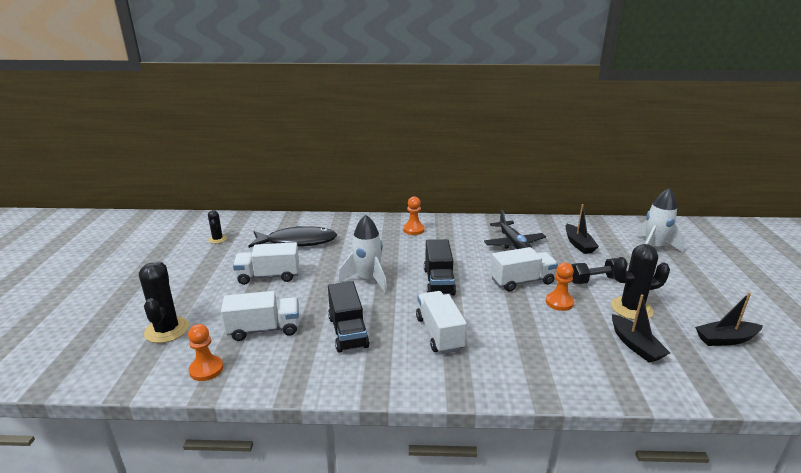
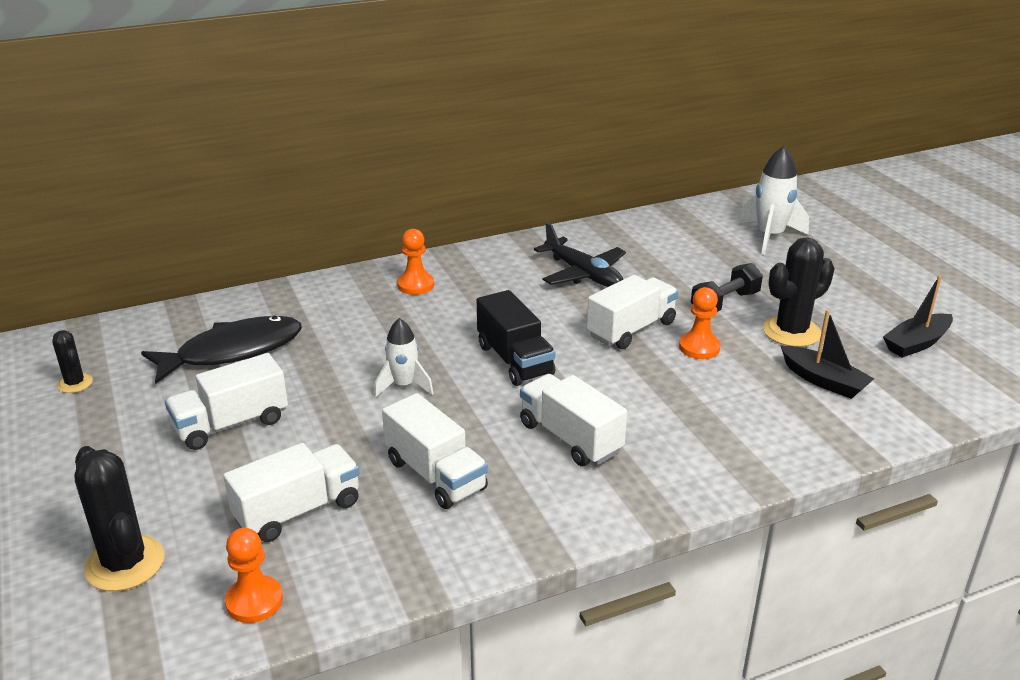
camera: 25 degrees left, 5 degrees up
(348, 332) = (435, 475): black truck -> white truck
(367, 279) = (403, 386): white rocket -> white rocket, size x0.66
(578, 244) = (671, 253): black boat -> none

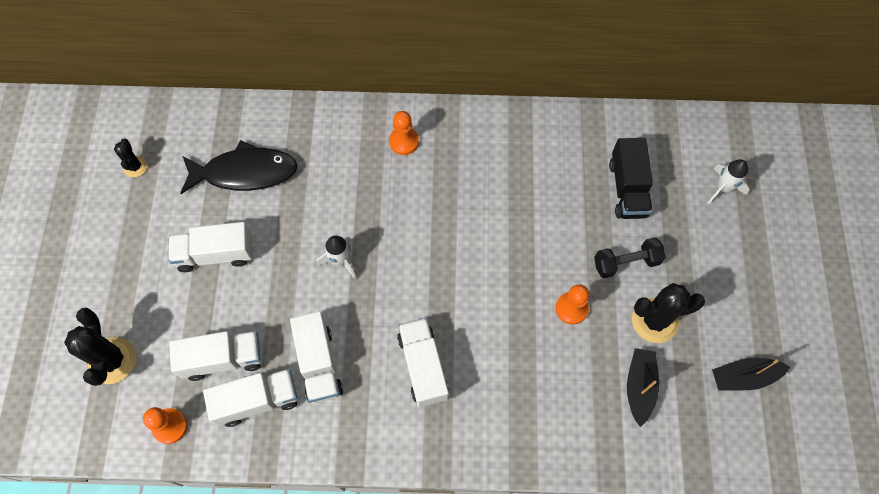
camera: 25 degrees right, 35 degrees up
(515, 360) = (430, 265): black truck -> black truck (627, 189)
(583, 274) = (537, 179): black plane -> none
(631, 329) = (534, 265): white truck -> white truck (257, 401)
(769, 236) = (723, 188): white rocket -> white rocket, size x0.66
(823, 381) = (639, 387): black boat -> black boat turned 150 degrees counterclockwise

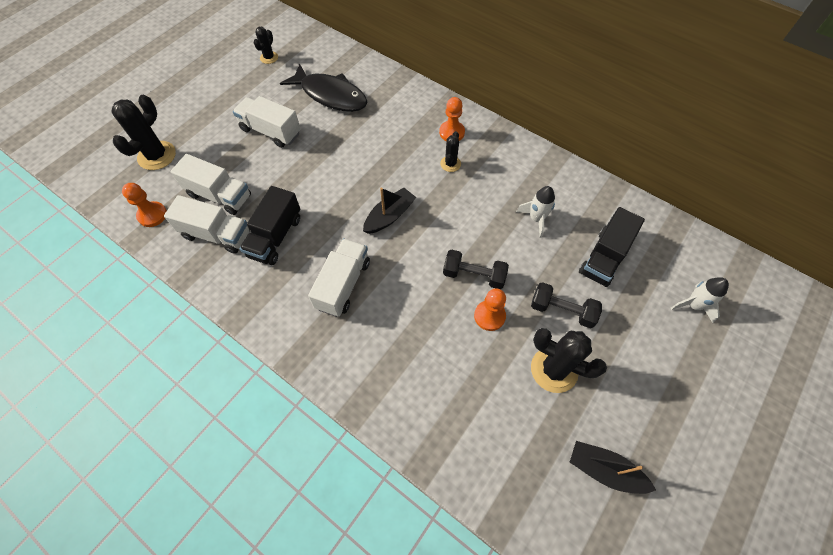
camera: 35 degrees right, 5 degrees down
(319, 364) = (275, 237): white truck -> black truck
(341, 261) = (345, 181): white rocket -> white rocket (536, 219)
(428, 178) = (450, 164): none -> black cactus
(531, 279) = (474, 275): none -> black dumbbell
(639, 387) = (501, 413): black boat -> black boat (389, 216)

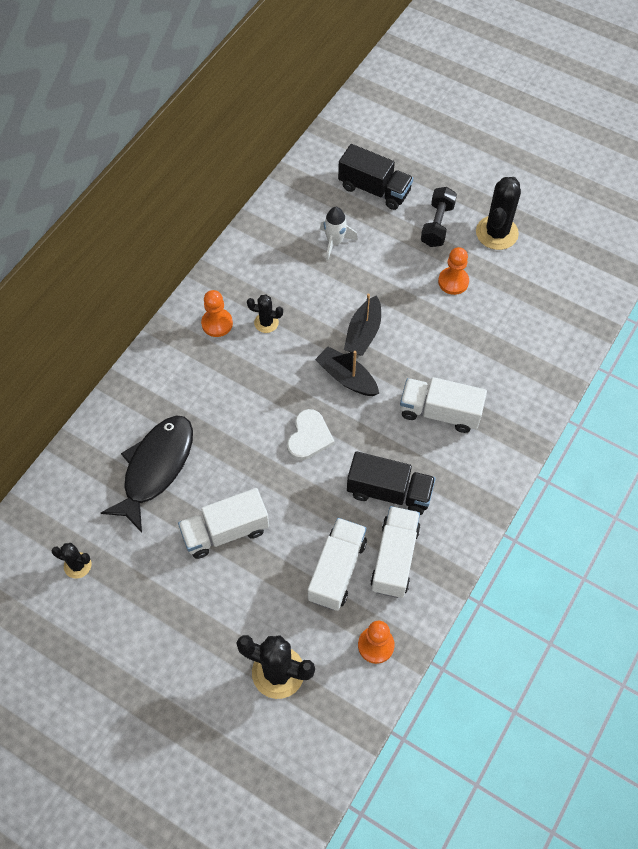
camera: 95 degrees left, 0 degrees up
(271, 131) = (225, 531): white truck -> white truck turned 45 degrees clockwise
(338, 186) = (309, 437): none -> white heart
(474, 275) = (410, 295): black dumbbell -> none
(604, 470) = (574, 203): black boat -> black boat (363, 333)
(693, 305) = (415, 129): white rocket -> none

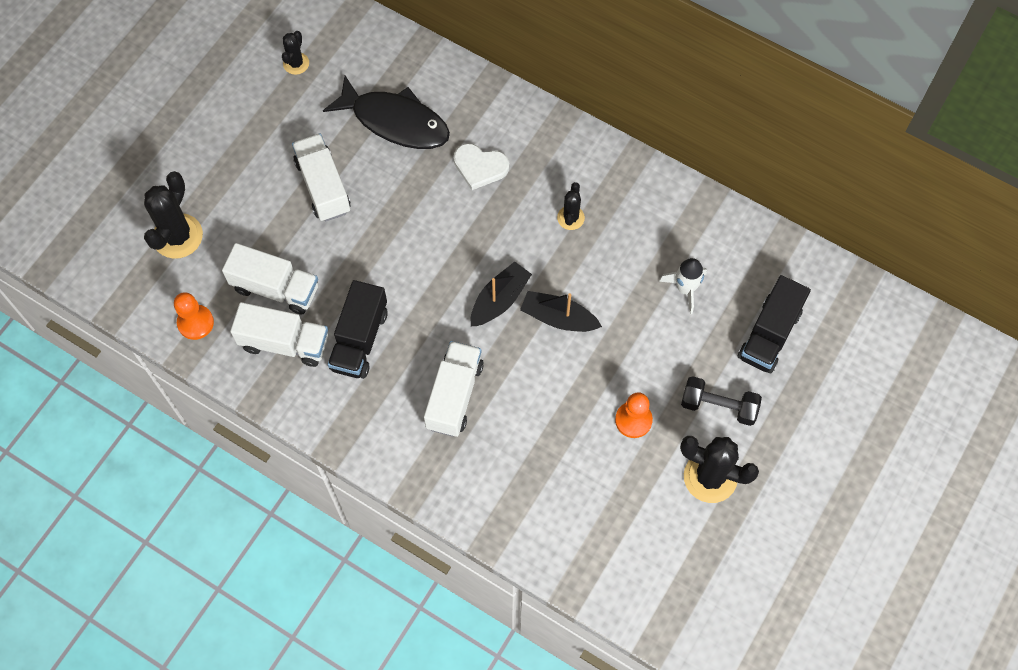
camera: 90 degrees right, 5 degrees up
(217, 323) = (568, 169): orange pawn -> none
(309, 437) = (427, 262): white heart -> white heart (480, 167)

